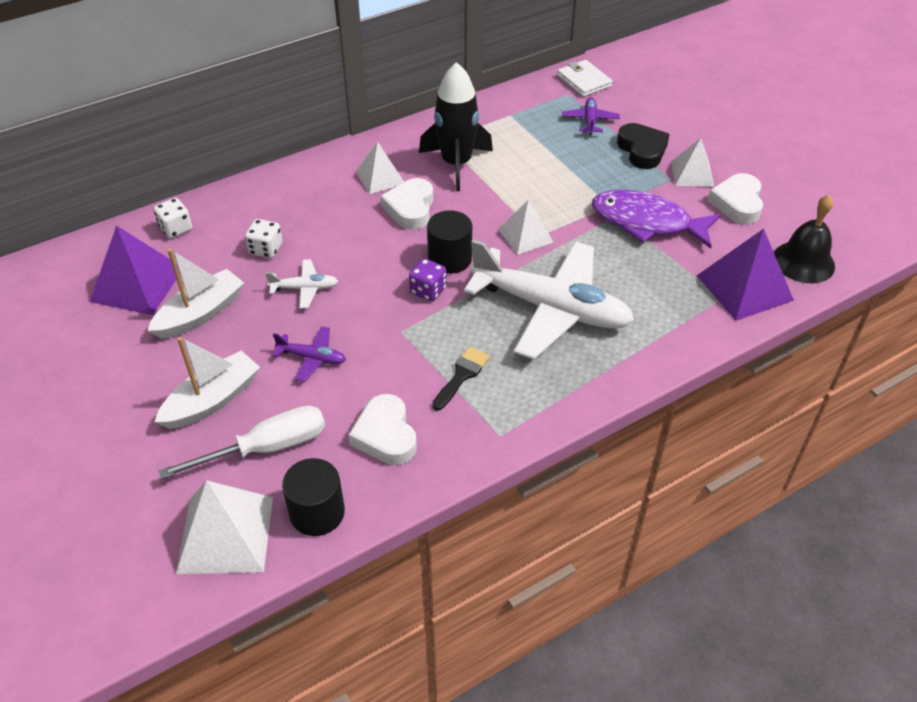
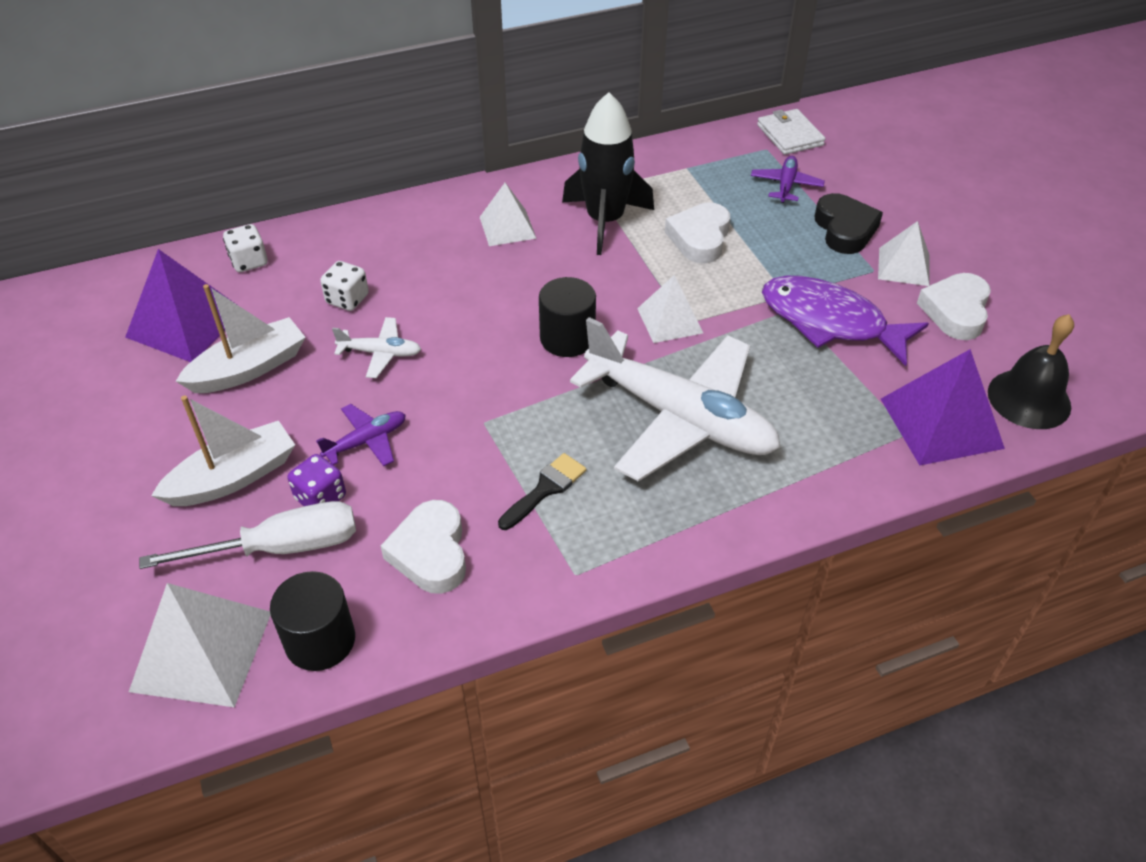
camera: 10 degrees right, 0 degrees up
(312, 358) = (366, 441): purple plane -> purple plane turned 60 degrees counterclockwise
(410, 208) = (534, 269): white heart -> white heart (699, 238)
(428, 290) = (530, 375): purple dice -> purple dice (320, 498)

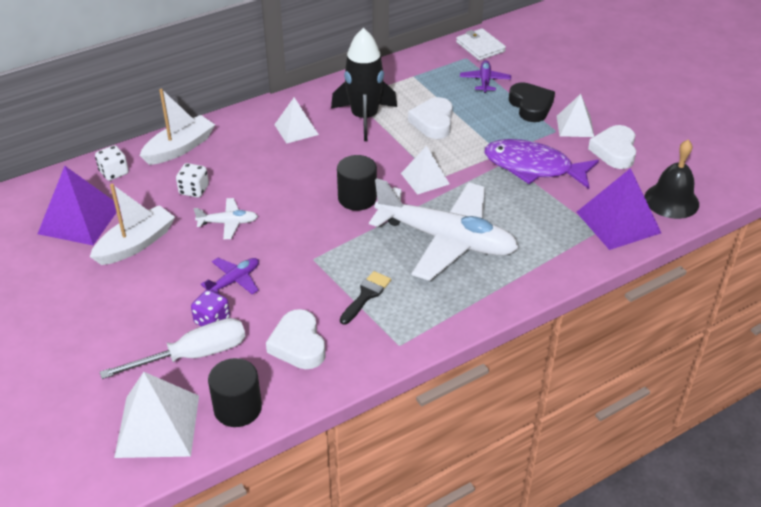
camera: 10 degrees left, 5 degrees down
(233, 477) = (146, 316): white boat -> white boat (179, 148)

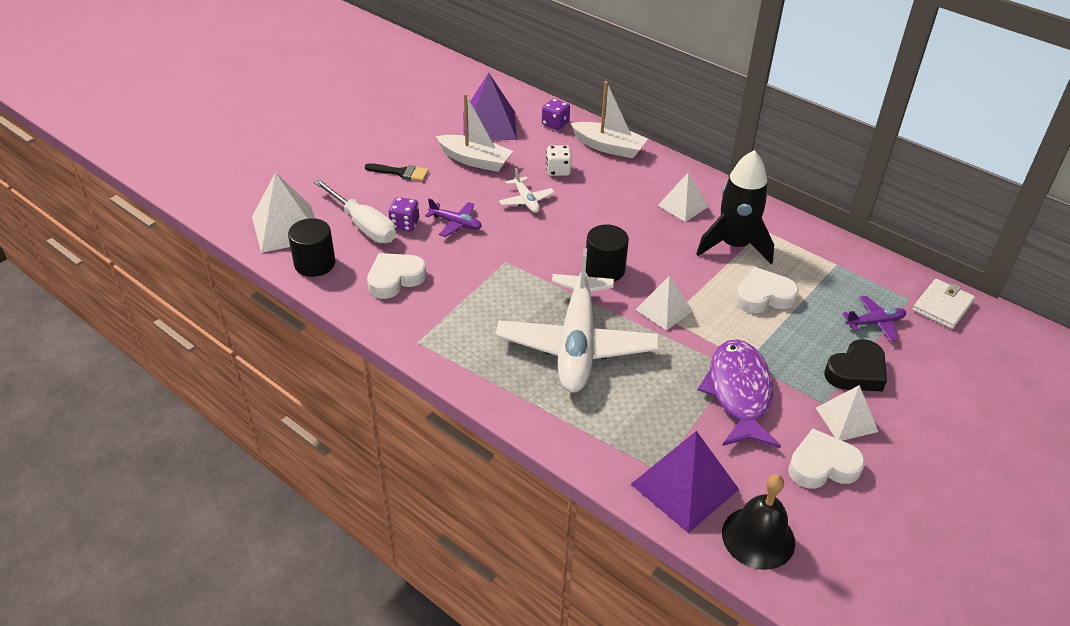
camera: 70 degrees right, 0 degrees up
(114, 172) = (555, 124): white dice -> purple dice
(366, 295) = (472, 306): black brush -> black brush (401, 172)

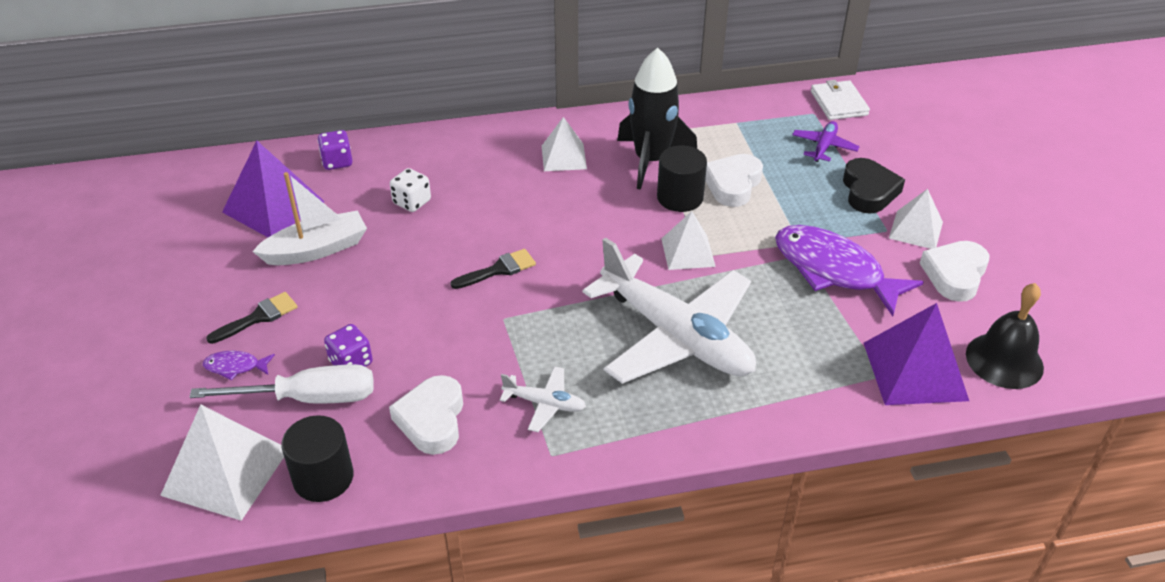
camera: 50 degrees left, 0 degrees up
(358, 187) = (235, 367): none -> purple fish
(456, 223) = (400, 321): purple plane -> none
(526, 200) = (429, 250): white plane -> white plane (545, 404)
(543, 237) = (499, 269): none -> black brush
(604, 269) = (593, 257): black cylinder -> black cylinder (680, 197)
(609, 147) = (422, 150): white boat -> none

